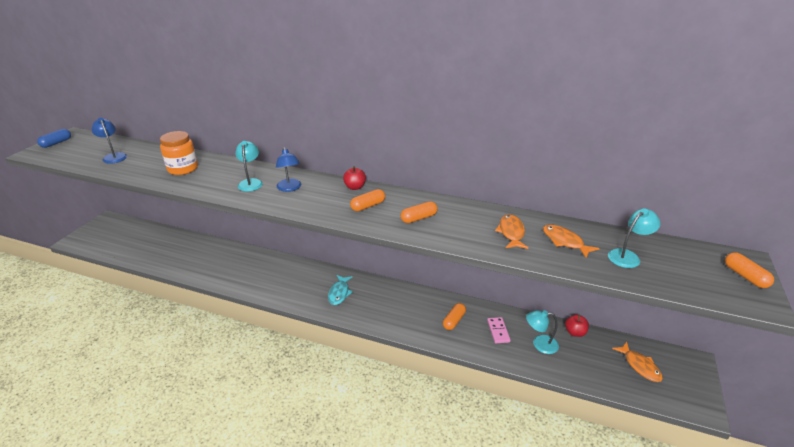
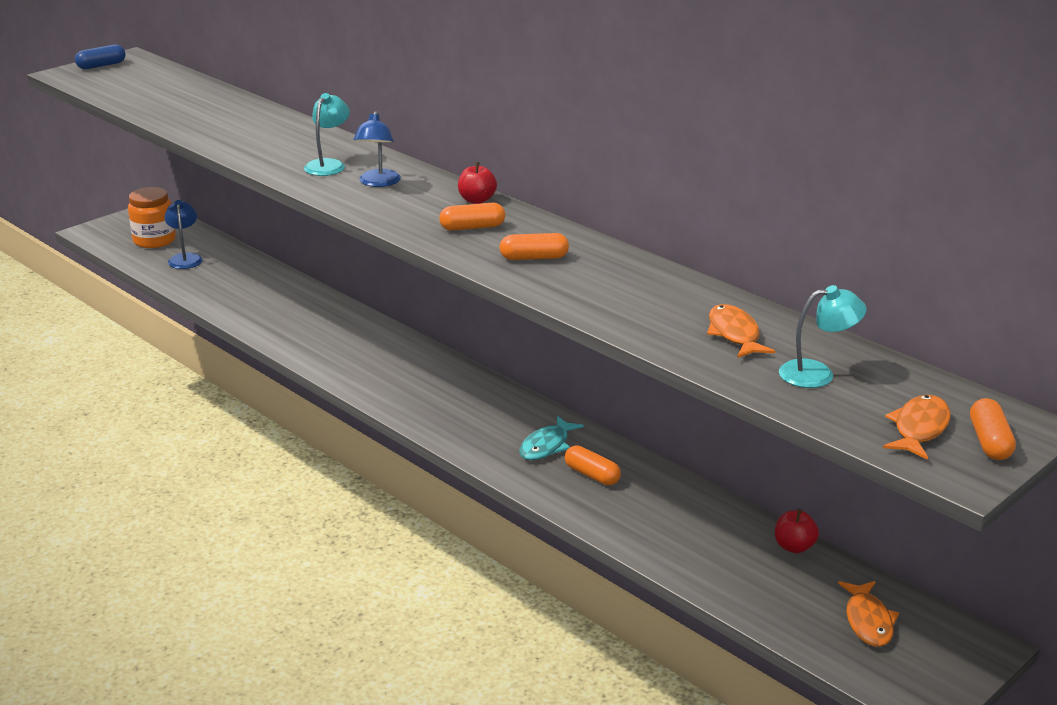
camera: 25 degrees right, 5 degrees down
(114, 156) = (165, 96): blue lamp -> blue lamp (185, 258)
(183, 168) = (247, 129): orange jar -> orange jar (154, 240)
(339, 293) = (434, 392): turquoise fish -> turquoise fish (547, 446)
(454, 321) = (592, 475): orange capsule -> orange capsule turned 75 degrees clockwise
(498, 331) = (656, 508): pink domino -> none
(511, 232) = (660, 305): orange fish -> orange fish (919, 428)
(540, 344) = (713, 543): turquoise lamp -> none

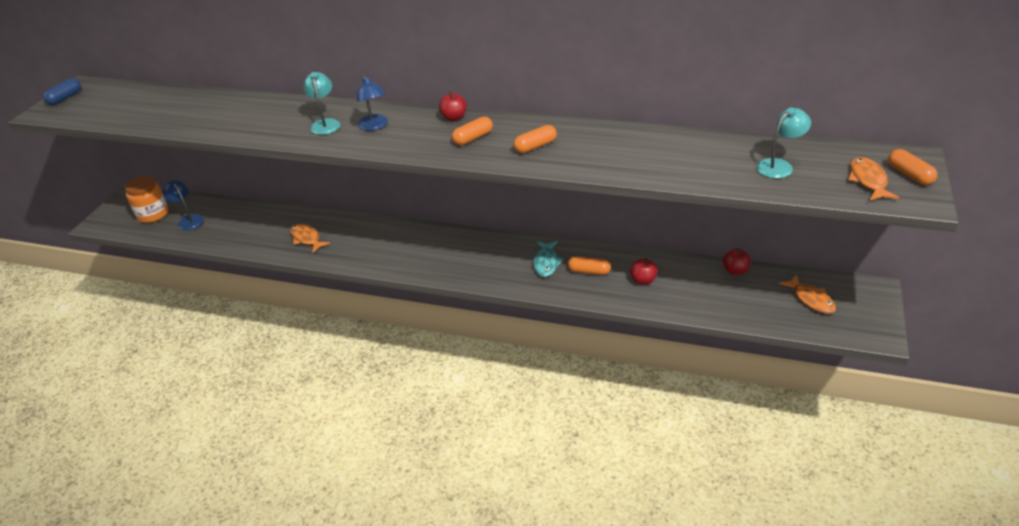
camera: 25 degrees left, 10 degrees up
(653, 511) = (643, 280): none -> red apple
(734, 334) = (707, 157): orange fish -> orange fish (307, 239)

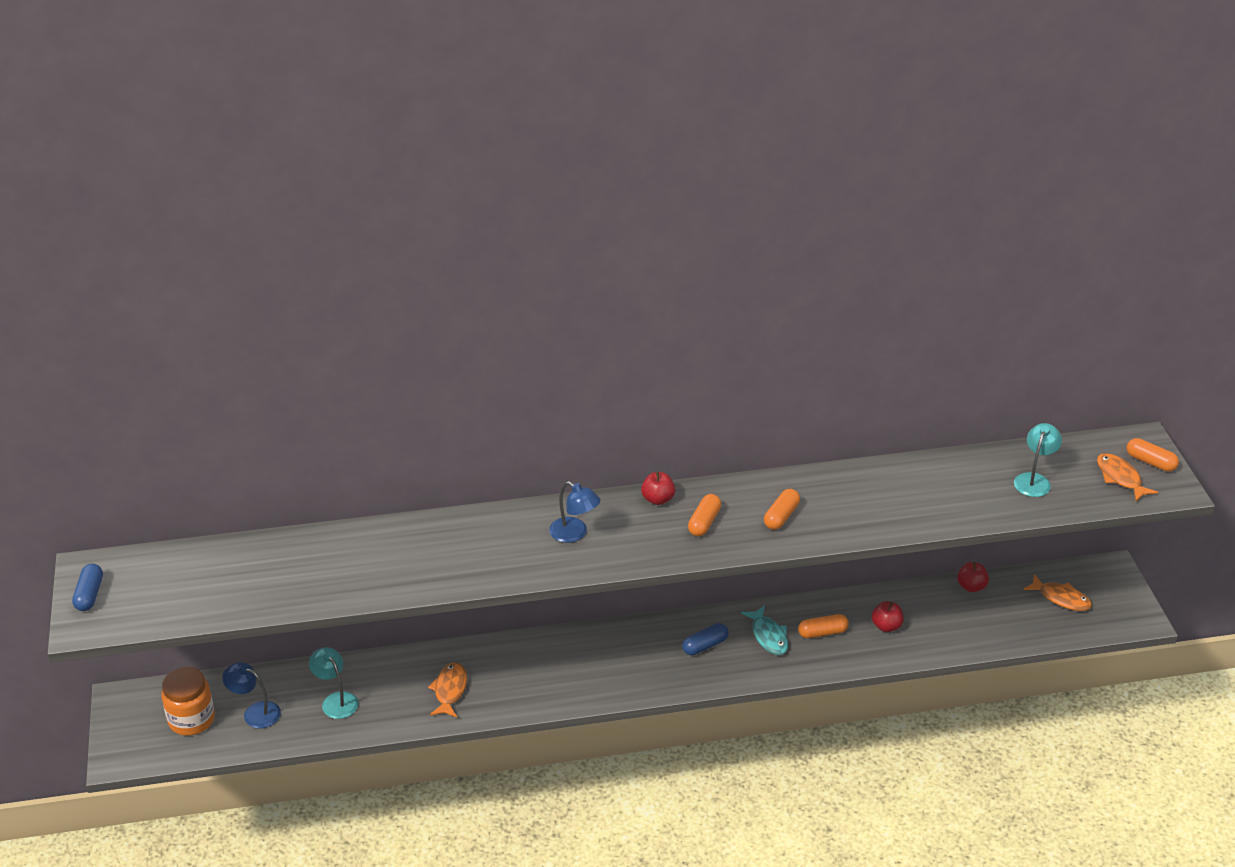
camera: 30 degrees left, 0 degrees up
(307, 239) = (450, 690): orange fish -> orange fish turned 75 degrees clockwise
(325, 123) = (509, 545): turquoise lamp -> turquoise lamp (336, 700)
(495, 257) = (705, 645): none -> blue capsule

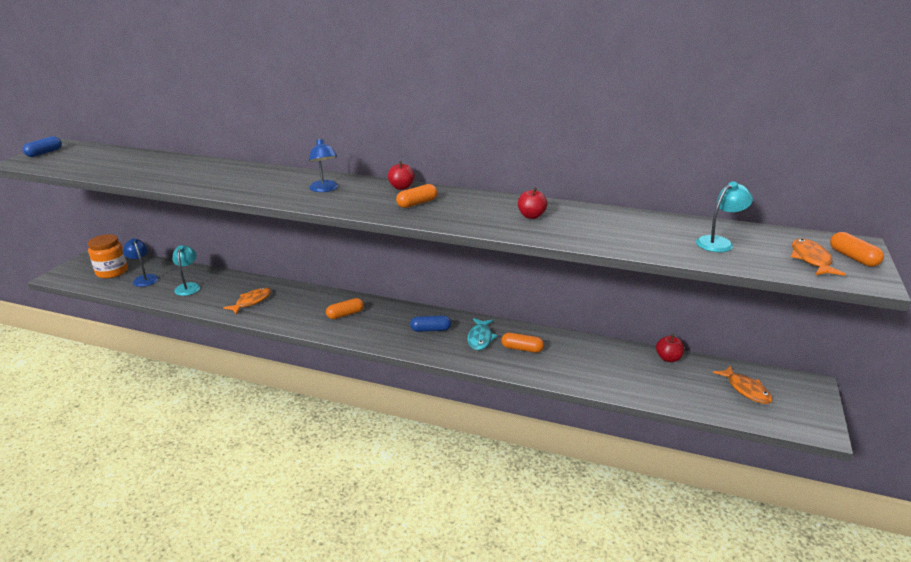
camera: 30 degrees right, 10 degrees down
(781, 516) = (477, 213): orange capsule -> orange capsule (345, 314)
(886, 626) = (575, 360): red apple -> red apple (531, 216)

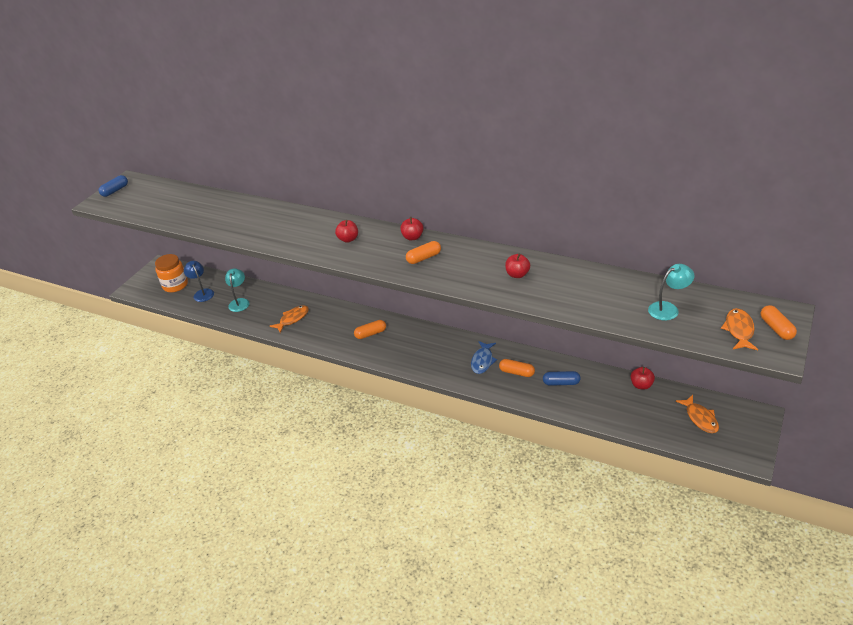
camera: 10 degrees right, 10 degrees up
(325, 189) = (348, 239): blue lamp -> red apple
(431, 329) = (441, 351): blue capsule -> blue capsule (561, 383)
(480, 338) = (482, 361): turquoise fish -> blue fish

